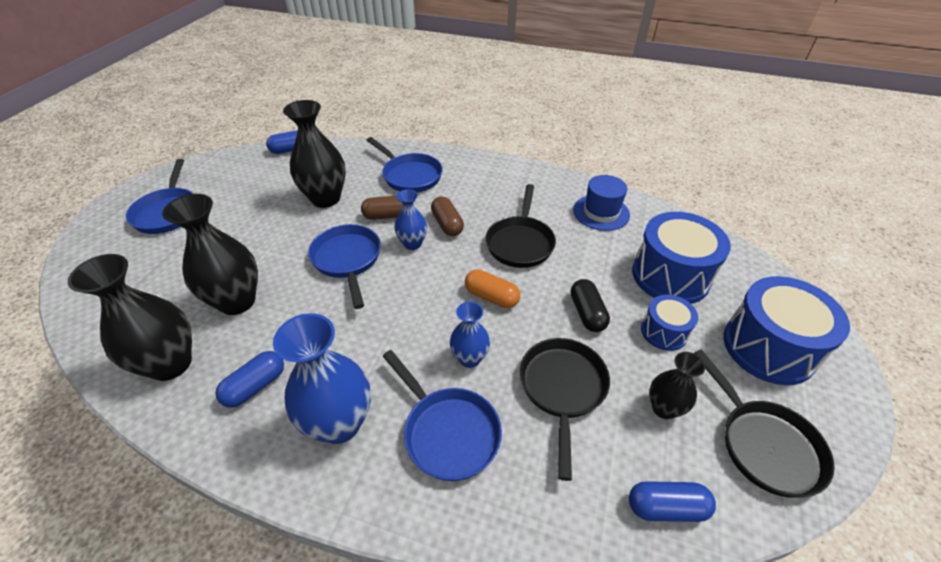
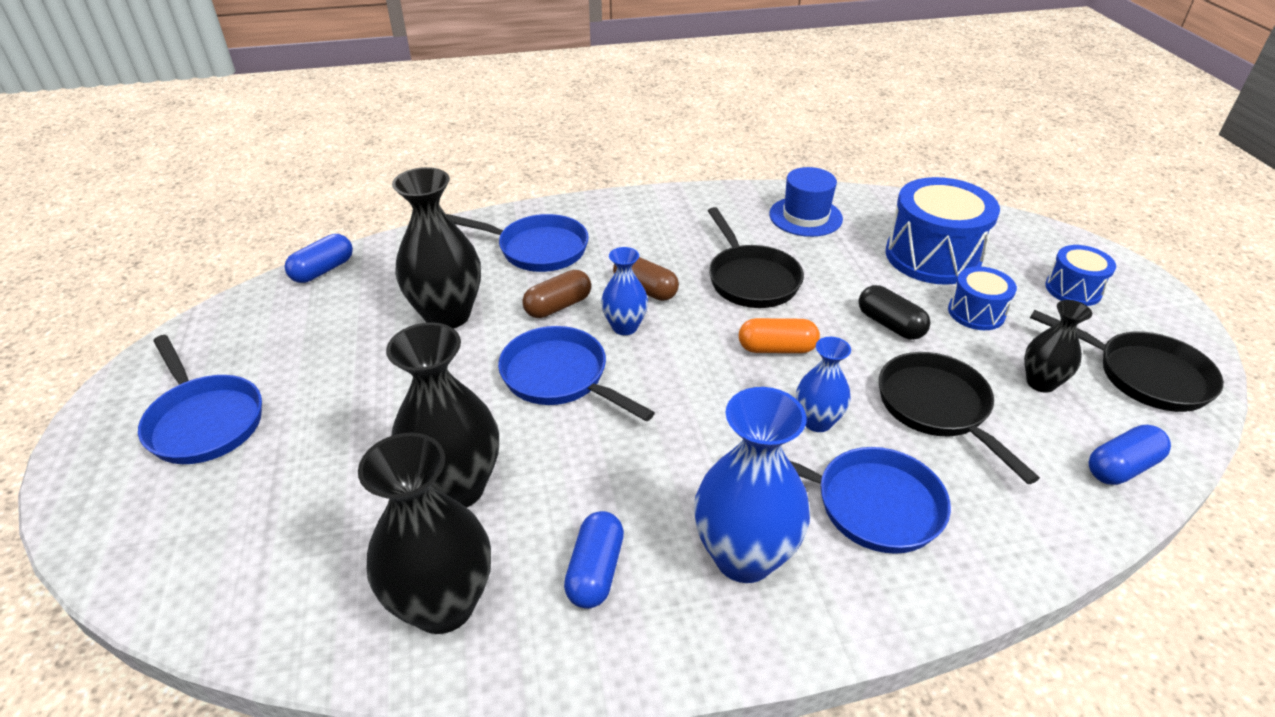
camera: 30 degrees left, 5 degrees down
(768, 347) = (1073, 289): blue drum -> blue drum, size x0.54

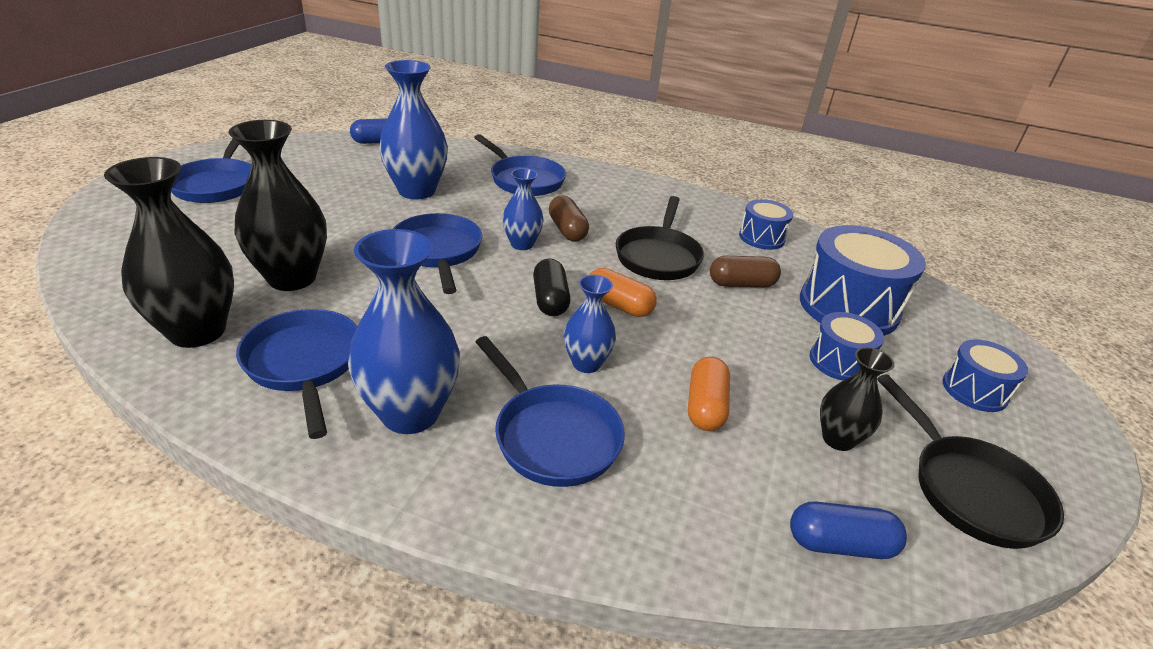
camera: 30 degrees right, 5 degrees down
(447, 315) = (417, 191): black vase -> blue vase
(558, 306) = (493, 215): brown capsule -> brown capsule (741, 284)
(595, 571) = (304, 364): blue capsule -> blue pan
(805, 216) = (761, 237): blue hat -> blue drum
(890, 325) = (740, 333): black capsule -> black capsule (550, 300)
(937, 408) = (705, 406): black pan -> orange capsule

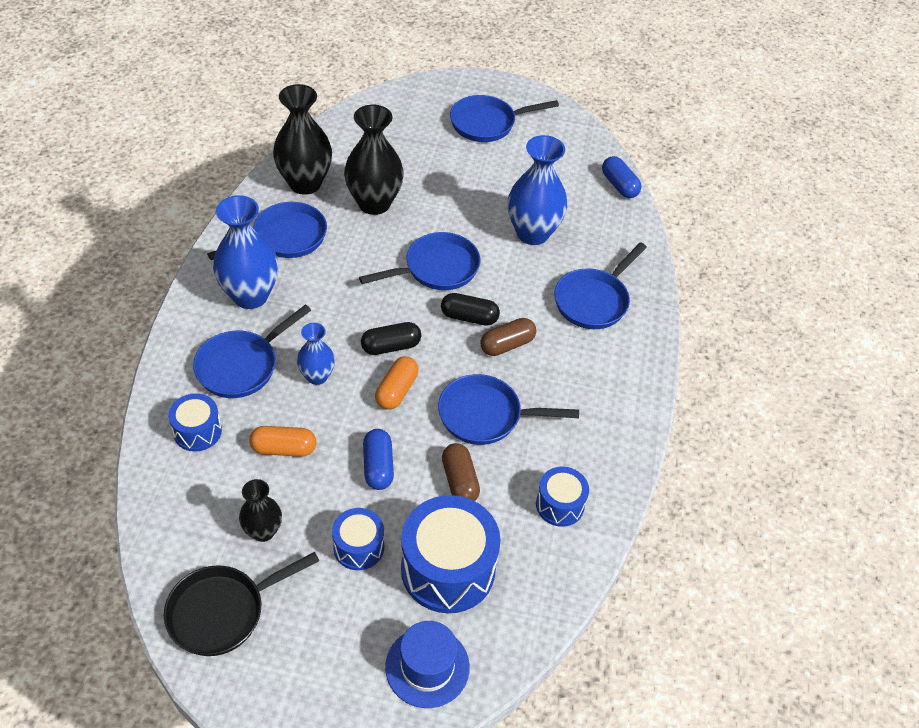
camera: 80 degrees right, 15 degrees up
(522, 244) = (469, 317): blue vase -> black capsule
(658, 256) = (486, 415): black pan -> blue pan
(840, 544) = (169, 518): blue capsule -> blue capsule (378, 466)
(961, 335) = (427, 667): none -> blue hat
(974, 390) = (341, 652): blue drum -> blue drum (197, 431)

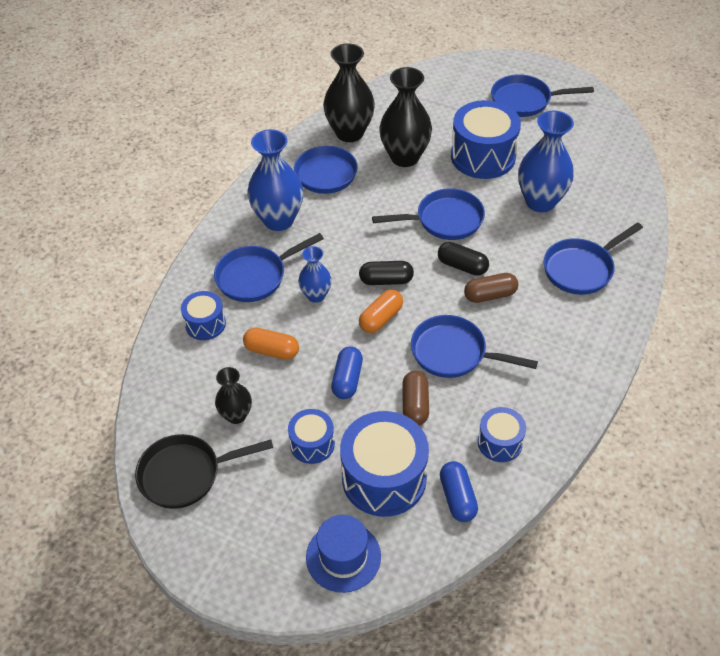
camera: 20 degrees right, 0 degrees up
(459, 191) = (483, 156): none -> blue drum
(619, 185) = (634, 170): blue capsule -> blue capsule (457, 497)

